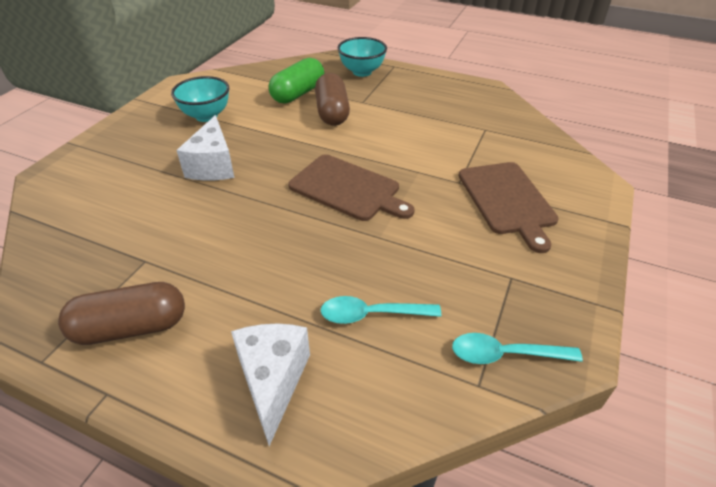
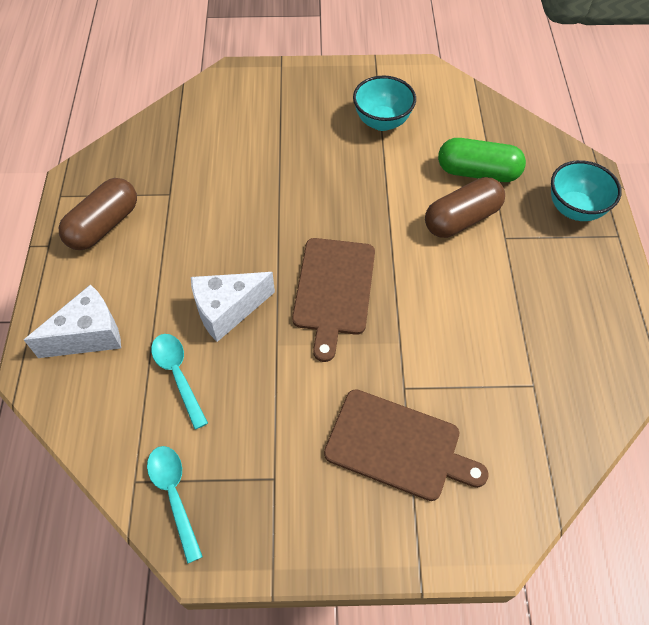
camera: 65 degrees right, 15 degrees up
(131, 327) = (104, 225): brown capsule -> brown capsule turned 75 degrees clockwise
(213, 166) = (307, 170): white cheese -> white cheese (227, 310)
(507, 200) = (398, 446): brown cutting board -> brown cutting board turned 120 degrees counterclockwise

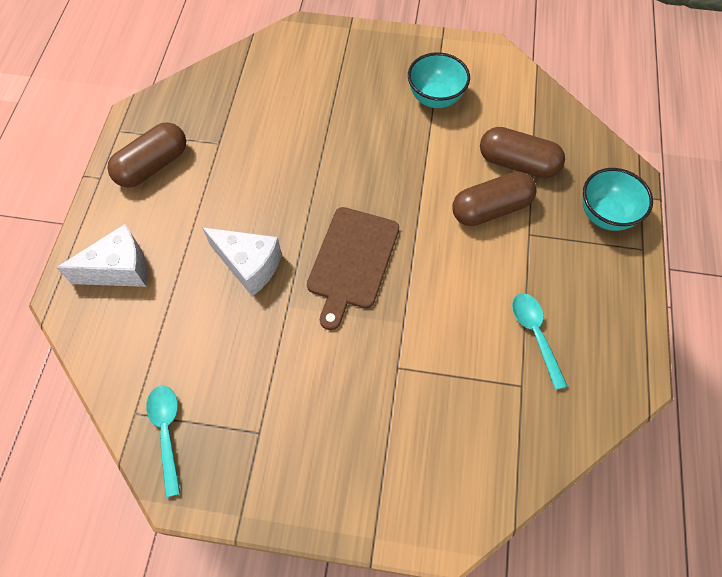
camera: 10 degrees right, 5 degrees up
(178, 375) = (192, 320): turquoise spoon -> turquoise spoon (535, 335)
(227, 310) = (249, 266): white cheese -> white cheese turned 135 degrees counterclockwise
(398, 446) = (379, 422): brown cutting board -> none
(478, 172) = (518, 163): green capsule -> brown capsule

